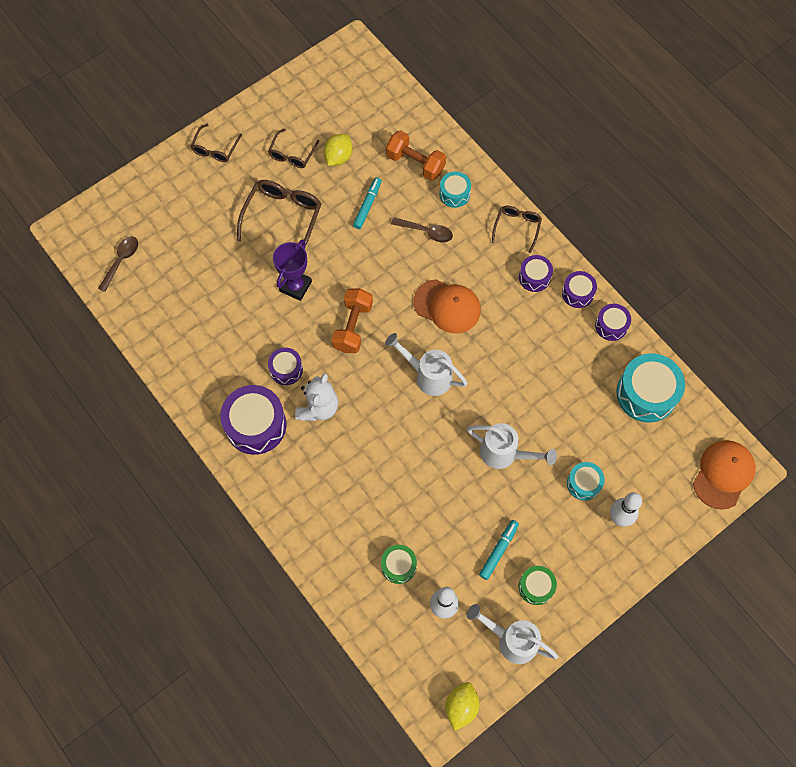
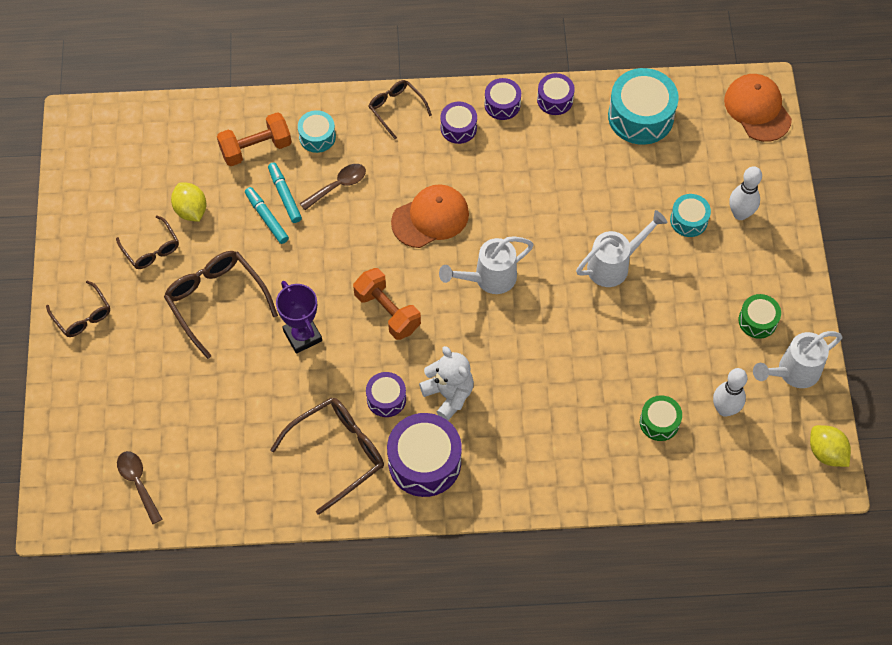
camera: 55 degrees left, 5 degrees down
(224, 366) = (338, 453): none -> brown glasses
(498, 550) = (703, 329): turquoise marker -> turquoise marker (284, 195)

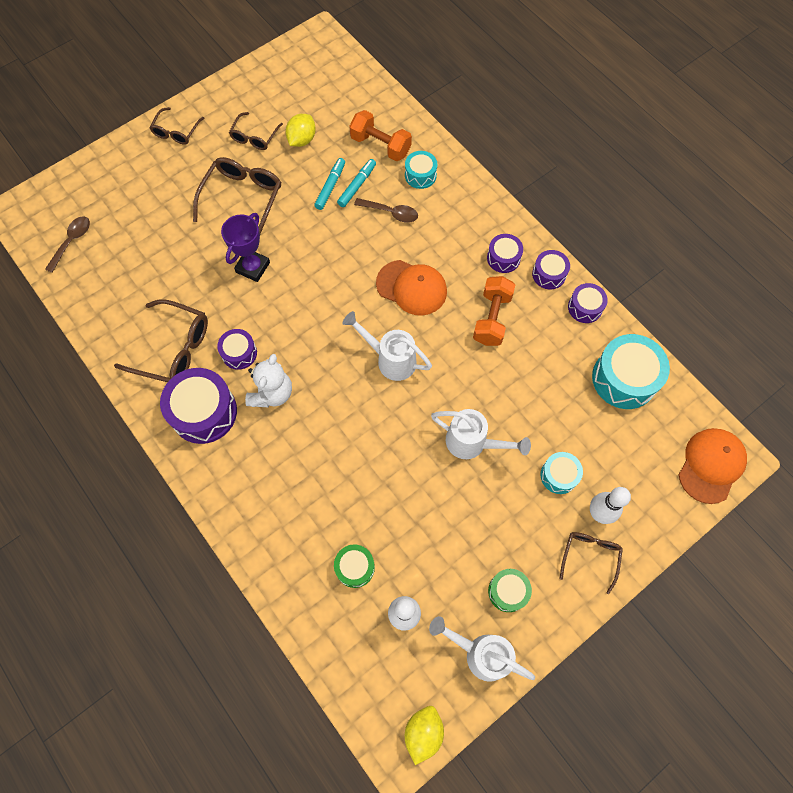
camera: 55 degrees right, 5 degrees up
(387, 312) = (311, 309): orange dumbbell -> orange dumbbell (492, 318)
(396, 109) = (485, 208): brown glasses -> brown glasses (590, 556)

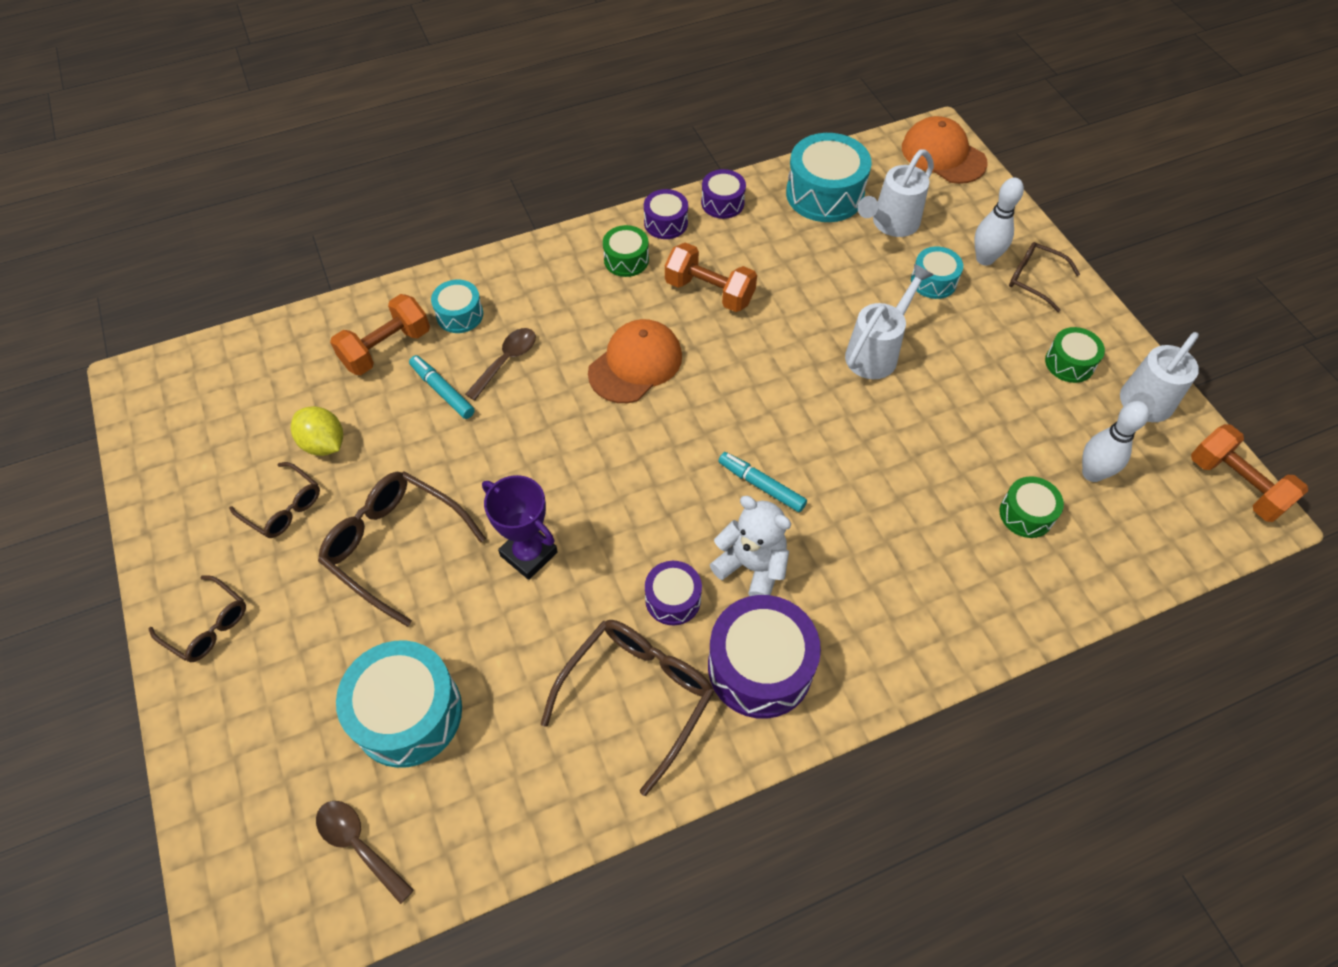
camera: 75 degrees left, 10 degrees down
(144, 239) = (408, 713): none -> turquoise drum
(330, 186) = (428, 424): turquoise marker -> turquoise marker (761, 485)
(390, 359) = (737, 412): white watering can -> white watering can (890, 225)
(423, 732) = (1235, 485): yellow lemon -> orange dumbbell
(503, 258) = (626, 260): purple drum -> green drum

